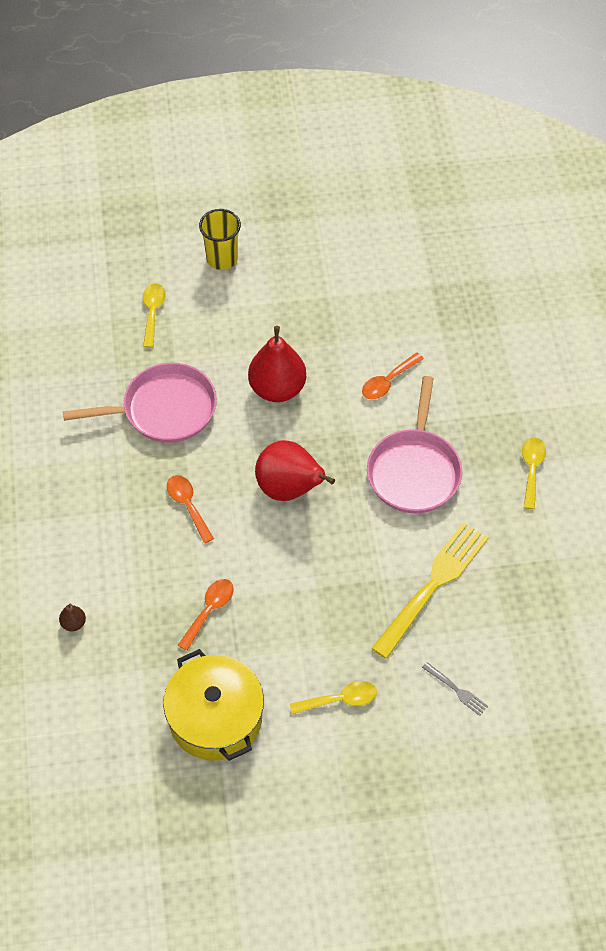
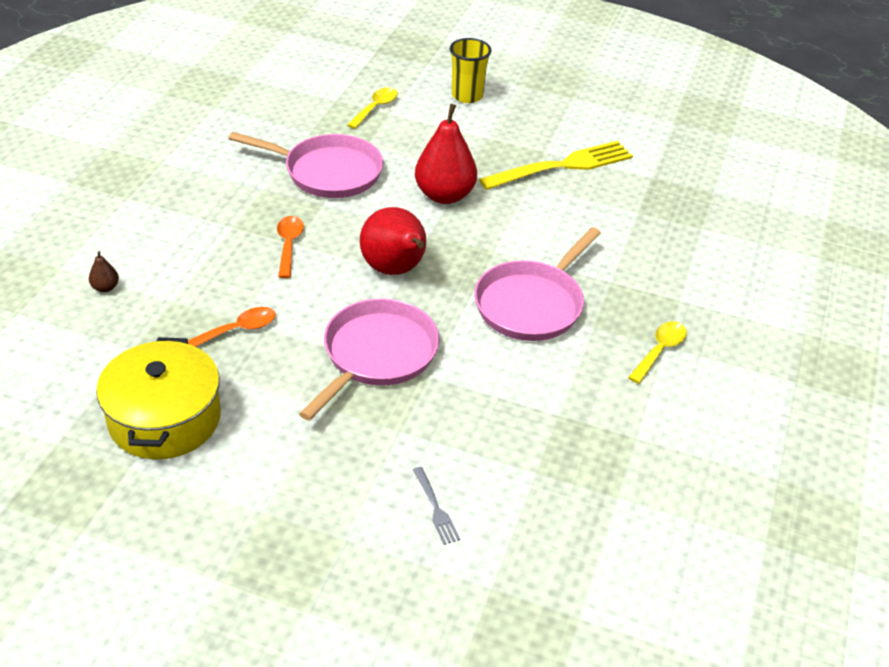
camera: 25 degrees right, 15 degrees down
(330, 579) = (376, 355): none -> pink pan
(340, 700) = (303, 460): yellow spoon -> none
(388, 382) = (556, 229): orange spoon -> none
(432, 586) = (480, 404): yellow fork -> yellow fork (562, 166)

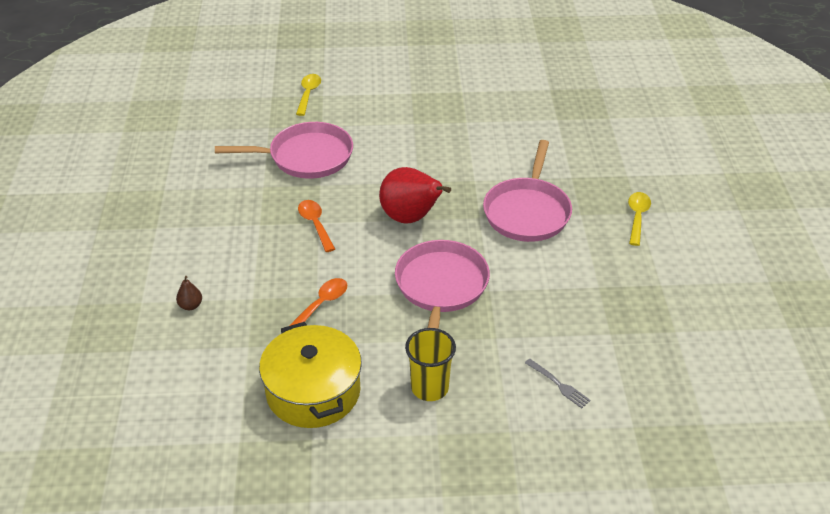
camera: 20 degrees left, 0 degrees up
(444, 195) = (409, 148): red pear -> none
(467, 96) = (373, 64): yellow cup -> yellow cup (429, 388)
(562, 166) = (480, 100): yellow fork -> none

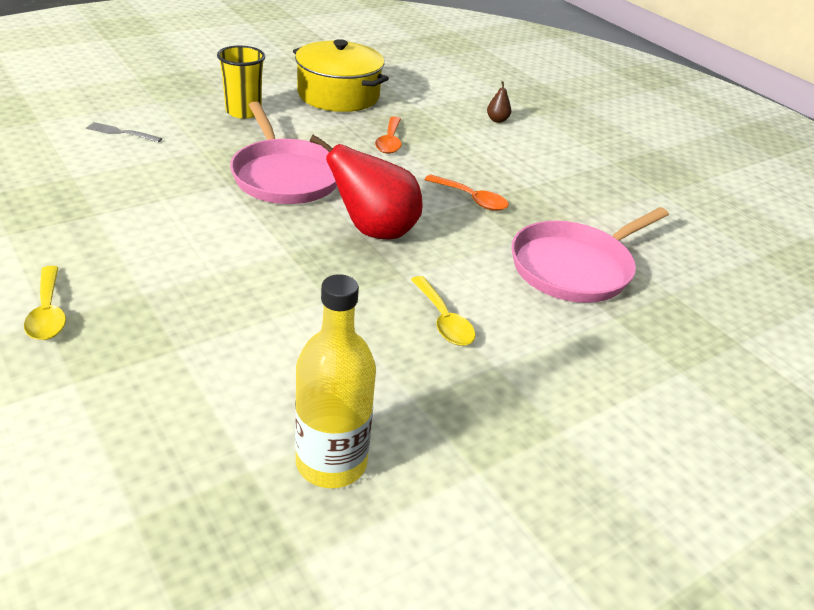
camera: 145 degrees right, 5 degrees down
(308, 94) = (702, 366): yellow spoon -> yellow spoon (443, 320)
(521, 111) = (331, 462): none -> yellow bottle
(527, 212) = (226, 276): pink pan -> none

